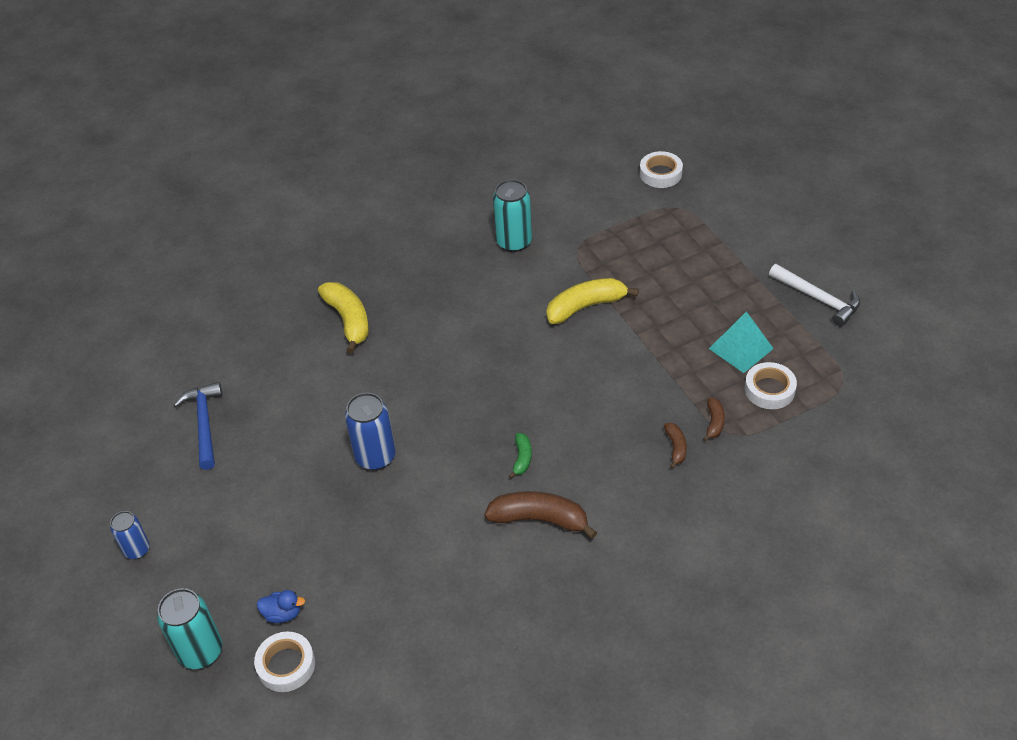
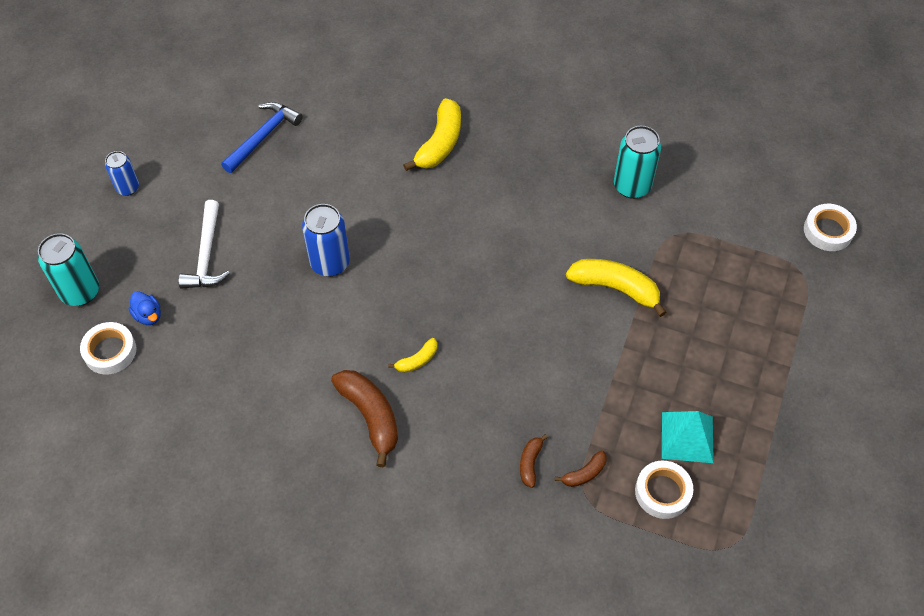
camera: 45 degrees right, 10 degrees up
(522, 458) = (417, 360): green banana -> yellow banana
(676, 447) = (530, 463): brown banana -> brown banana turned 150 degrees clockwise
(818, 299) = (810, 460): white hammer -> white hammer (206, 255)

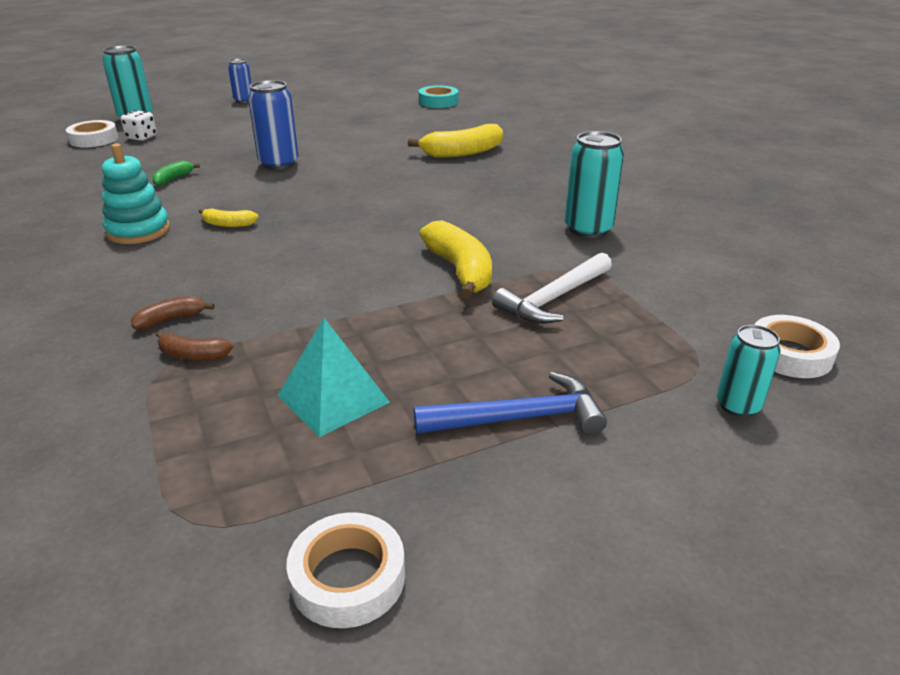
camera: 45 degrees right, 25 degrees down
(148, 315) = (142, 137): blue duck -> white dice
(206, 255) = (222, 133): white hammer -> white hammer (553, 298)
(263, 137) = (354, 112): blue hammer -> blue hammer (519, 418)
(285, 345) = (173, 179): none -> green banana
(308, 66) = (438, 102): none -> turquoise tape
(370, 416) = (138, 231): brown banana -> turquoise stacking toy
(662, 492) = (226, 419): white tape -> white tape (348, 577)
(841, 290) = (738, 406): none -> turquoise can

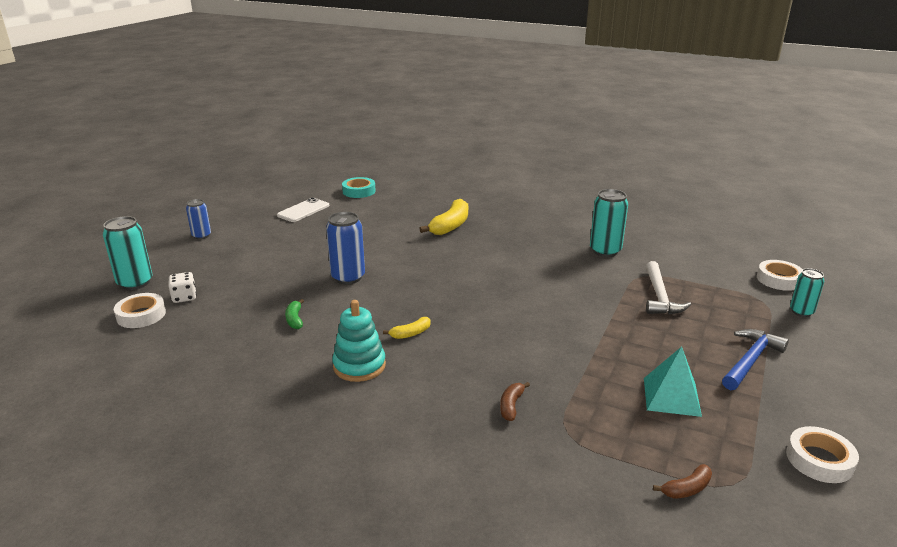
camera: 40 degrees left, 5 degrees down
(193, 355) = (566, 416): brown banana -> brown banana (686, 489)
(357, 104) = (303, 210): none -> white phone
(460, 271) = (594, 301): yellow banana -> none

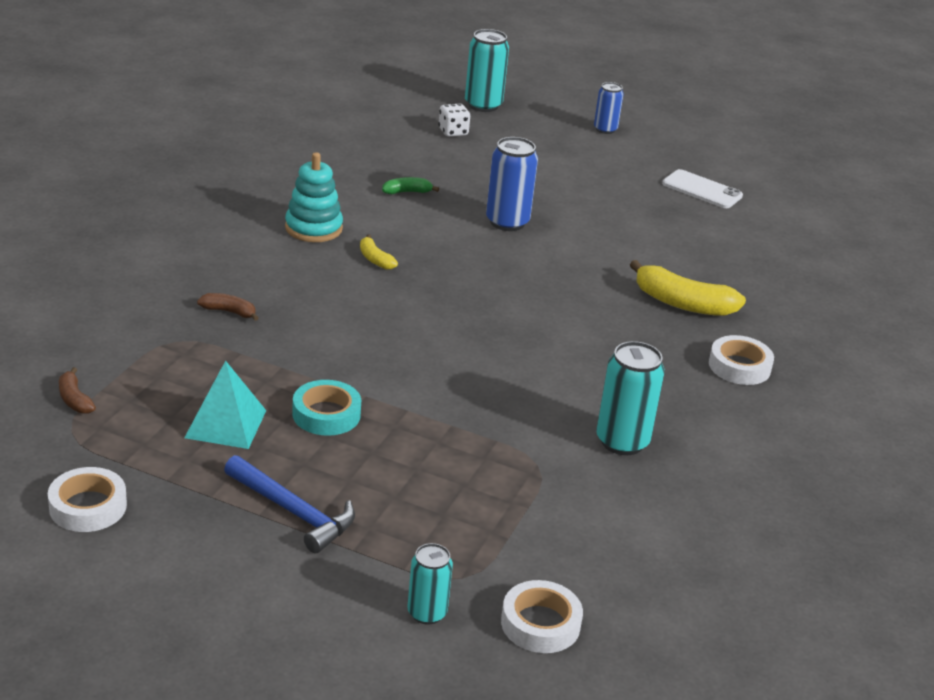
camera: 85 degrees right, 5 degrees up
(141, 315) = (416, 115): white tape -> white tape (739, 366)
(359, 191) = (790, 231): turquoise tape -> turquoise tape (326, 414)
(659, 296) = (471, 467): white hammer -> none

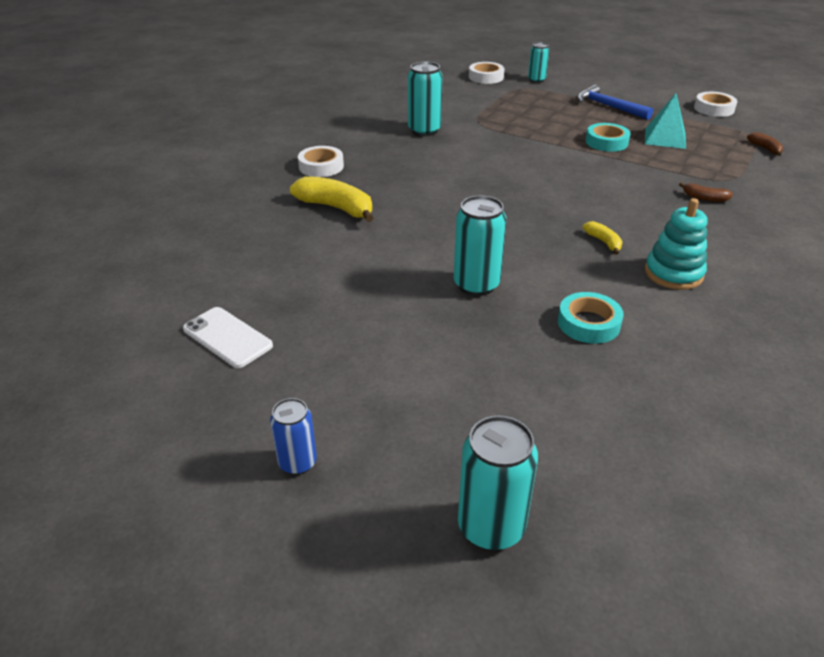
camera: 170 degrees left, 5 degrees up
(407, 192) = (588, 323): green banana -> turquoise tape
(453, 132) = (541, 444): white dice -> none
(507, 222) = (476, 285): blue can -> turquoise can

